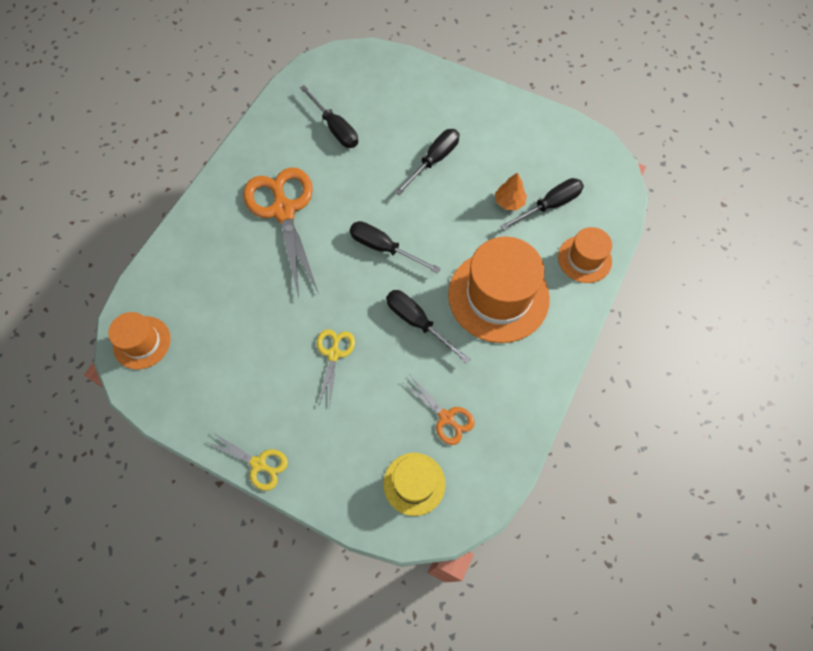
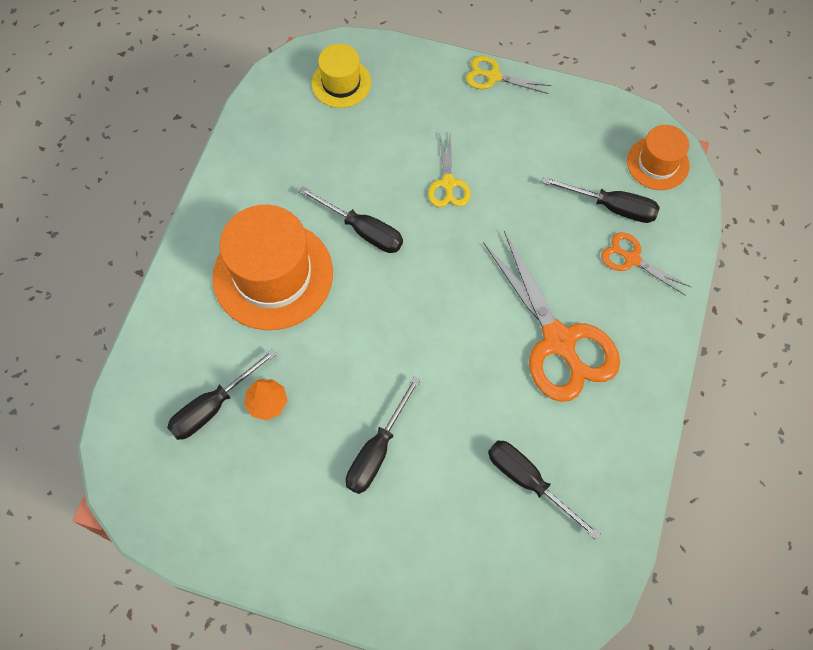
camera: 170 degrees right, 0 degrees up
(384, 248) = (419, 312): black screwdriver -> black screwdriver (612, 207)
(446, 418) = (318, 142): orange scissors -> orange scissors (632, 259)
(584, 259) = (168, 338): orange hat -> none

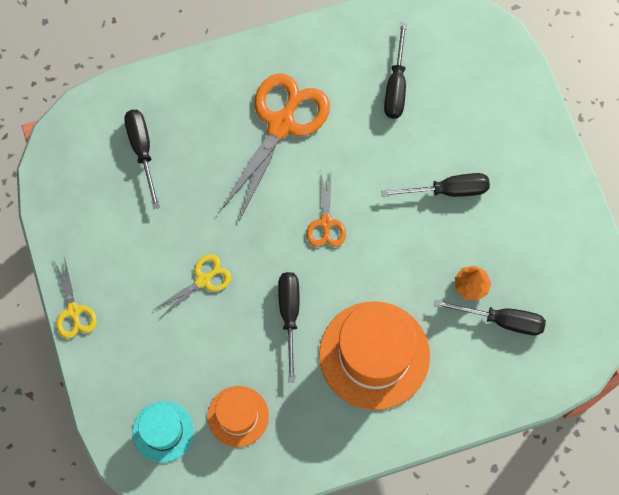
camera: 125 degrees left, 5 degrees up
(341, 83) = (163, 431): yellow hat -> turquoise hat
(632, 259) = (179, 113): orange scissors -> orange scissors (326, 223)
(657, 163) = (79, 140): orange hat -> orange hat (238, 416)

